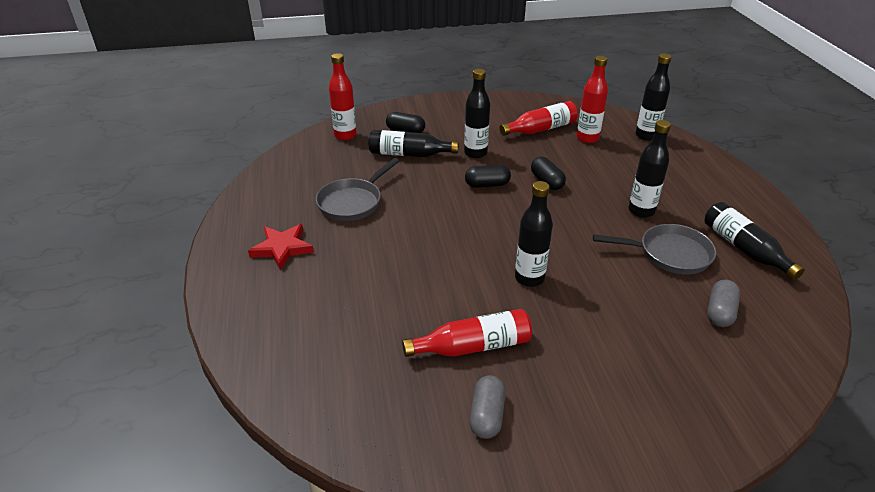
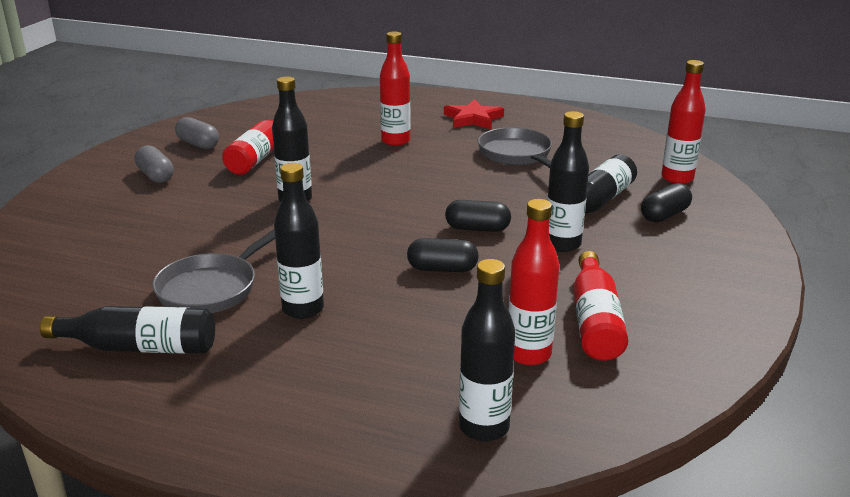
camera: 120 degrees right, 10 degrees down
(370, 274) = (395, 141): none -> red bottle
(487, 185) = (477, 229): black capsule -> black capsule turned 75 degrees clockwise
(720, 312) = (107, 273): grey capsule -> grey capsule (156, 176)

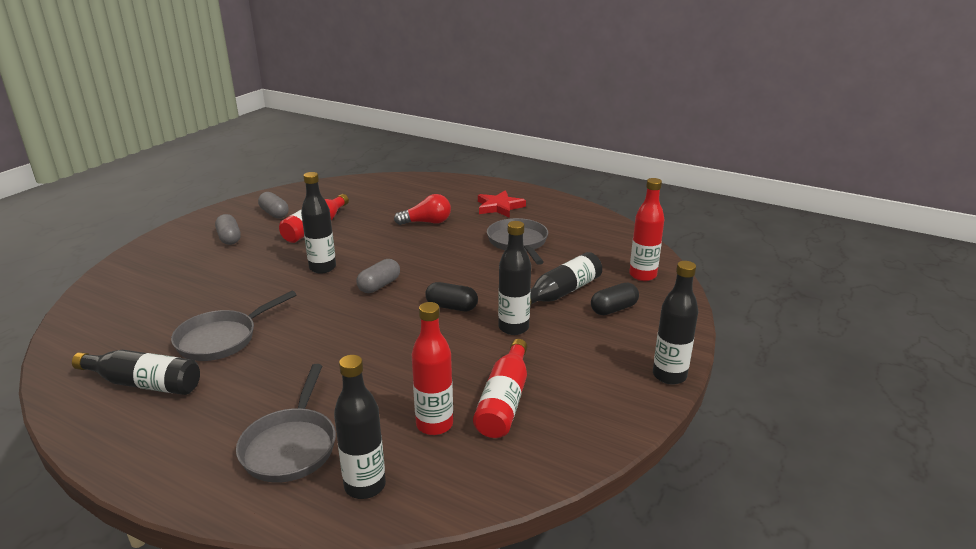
camera: 10 degrees right, 0 degrees up
(303, 309) = (279, 364): black bottle -> black bottle (669, 376)
(369, 396) = (291, 446): none -> grey pan
(377, 213) = (379, 285): none -> grey capsule
(395, 141) = (427, 222): red bottle -> red light bulb
(442, 269) = (405, 340): black capsule -> none

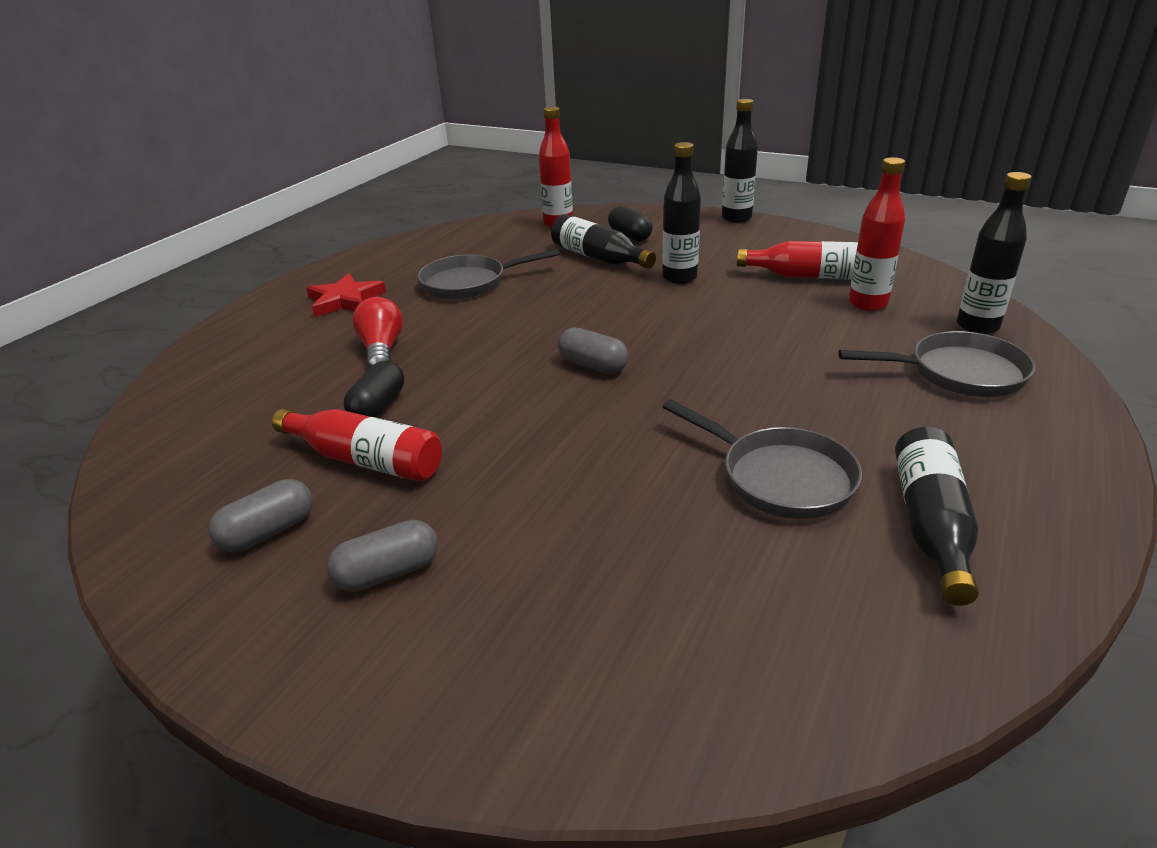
camera: 90 degrees left, 5 degrees up
(322, 268) = (536, 423): black bottle -> none
(451, 307) = (642, 312): black capsule -> black capsule (378, 406)

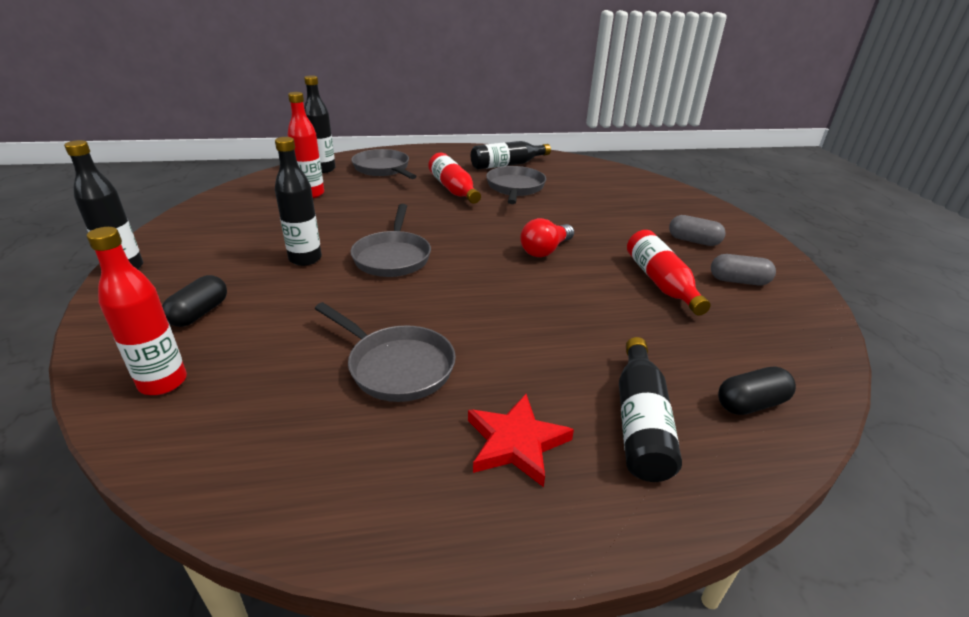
camera: 130 degrees left, 0 degrees up
(378, 406) = (621, 306): black capsule -> black capsule (750, 404)
(382, 350) = (565, 347): red light bulb -> red light bulb (545, 250)
(593, 365) = (478, 251): grey capsule -> none
(598, 258) = (277, 311): black bottle -> black bottle (640, 422)
(636, 316) = (392, 257): none -> grey pan
(811, 276) = (272, 215): red bottle -> red bottle (453, 189)

